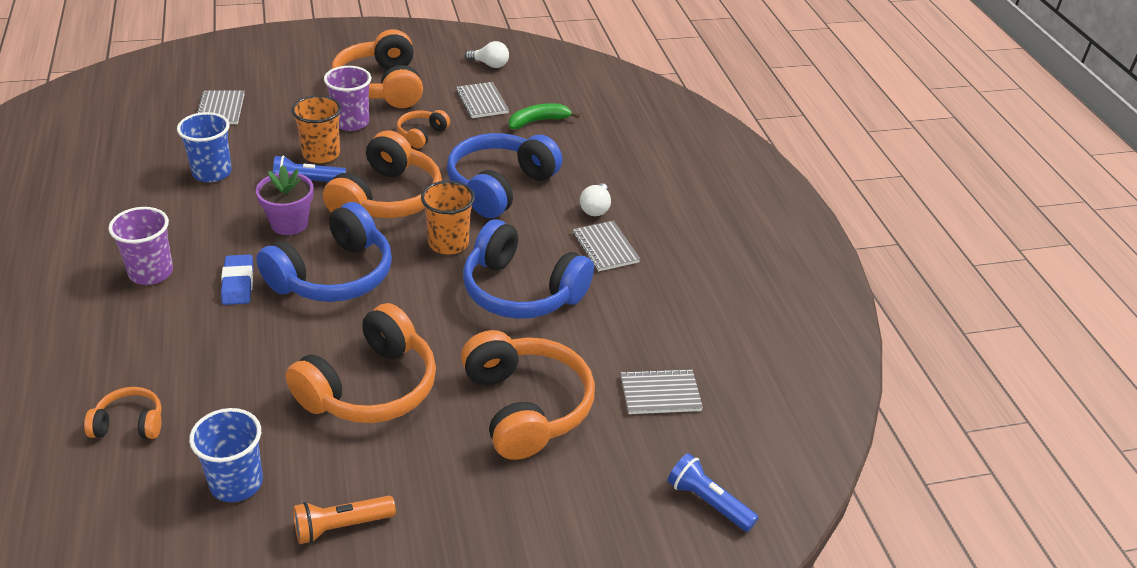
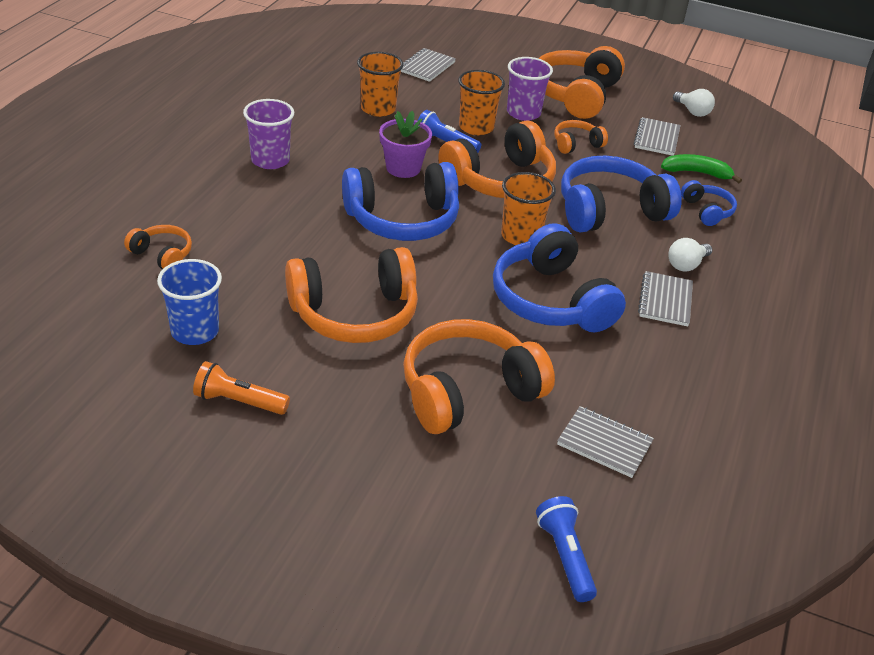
camera: 35 degrees right, 0 degrees up
(212, 172) = (378, 109): blue cup -> orange cup
(238, 283) = (325, 194): blue eraser -> none
(525, 407) = (468, 392): orange headphones -> orange headphones turned 135 degrees counterclockwise
(572, 153) = (707, 211): none -> blue headphones

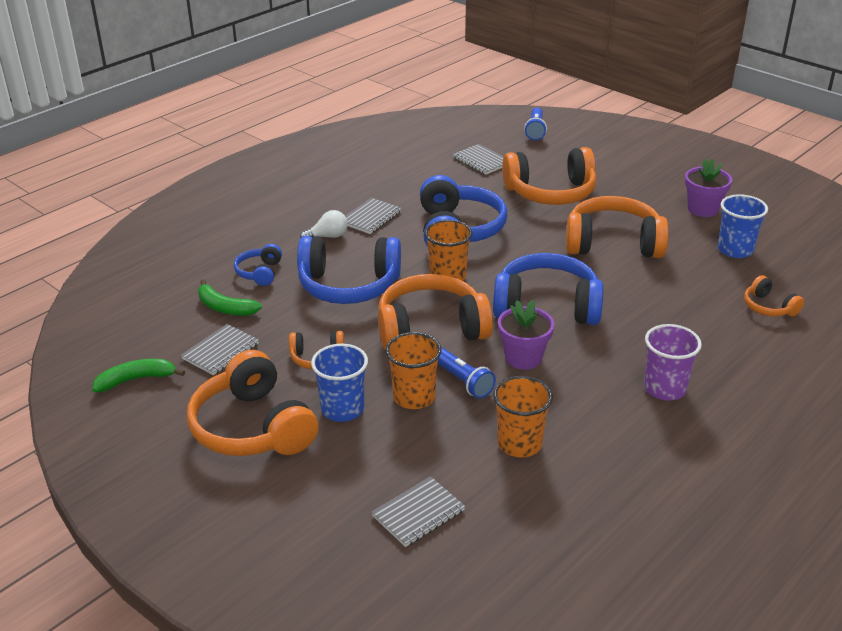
camera: 155 degrees left, 5 degrees down
(239, 401) = (703, 209): orange flashlight -> purple flower pot
(523, 113) = (342, 409): purple cup -> blue cup
(576, 95) = (253, 427): orange headphones -> orange headphones turned 105 degrees clockwise
(692, 111) = (136, 380): white light bulb -> green banana

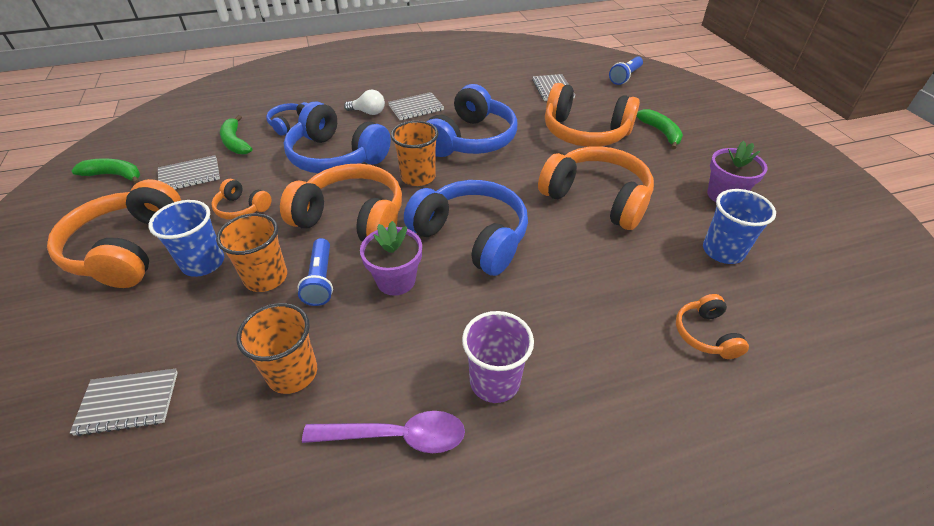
camera: 30 degrees right, 10 degrees up
(612, 173) = (661, 132): none -> green banana
(635, 444) = (397, 436): none -> purple spoon

